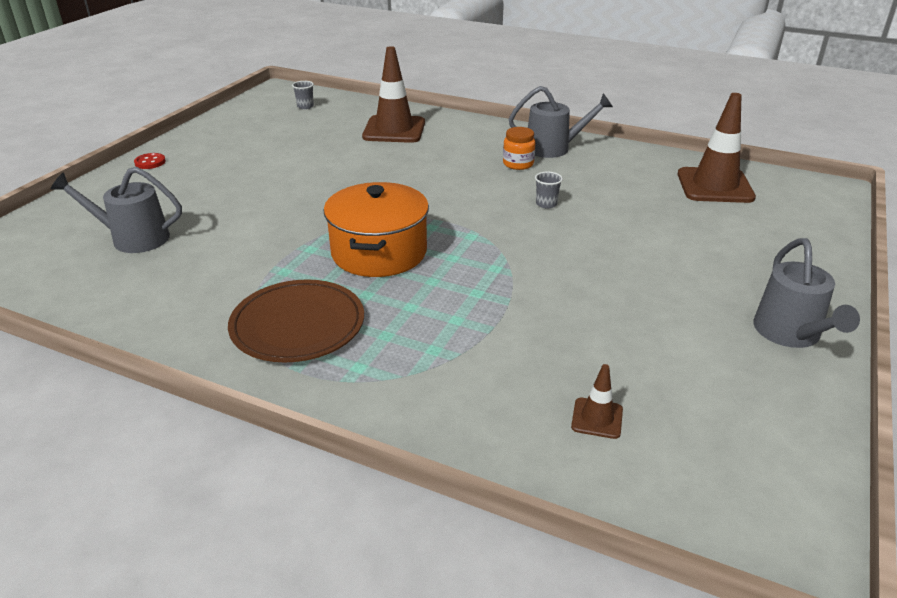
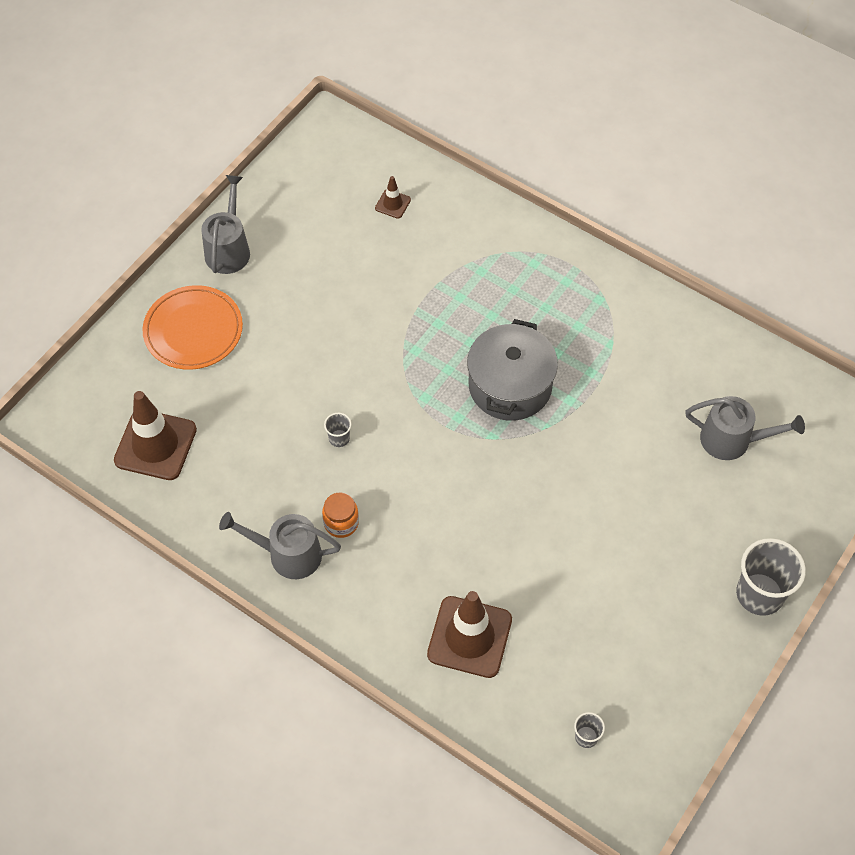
camera: 170 degrees left, 25 degrees up
(150, 162) = (759, 594): red button -> grey cup
(298, 325) = (576, 308): brown plate -> none
(379, 252) = (510, 386): orange pot -> grey pot
(757, 258) = (193, 330): none -> orange plate

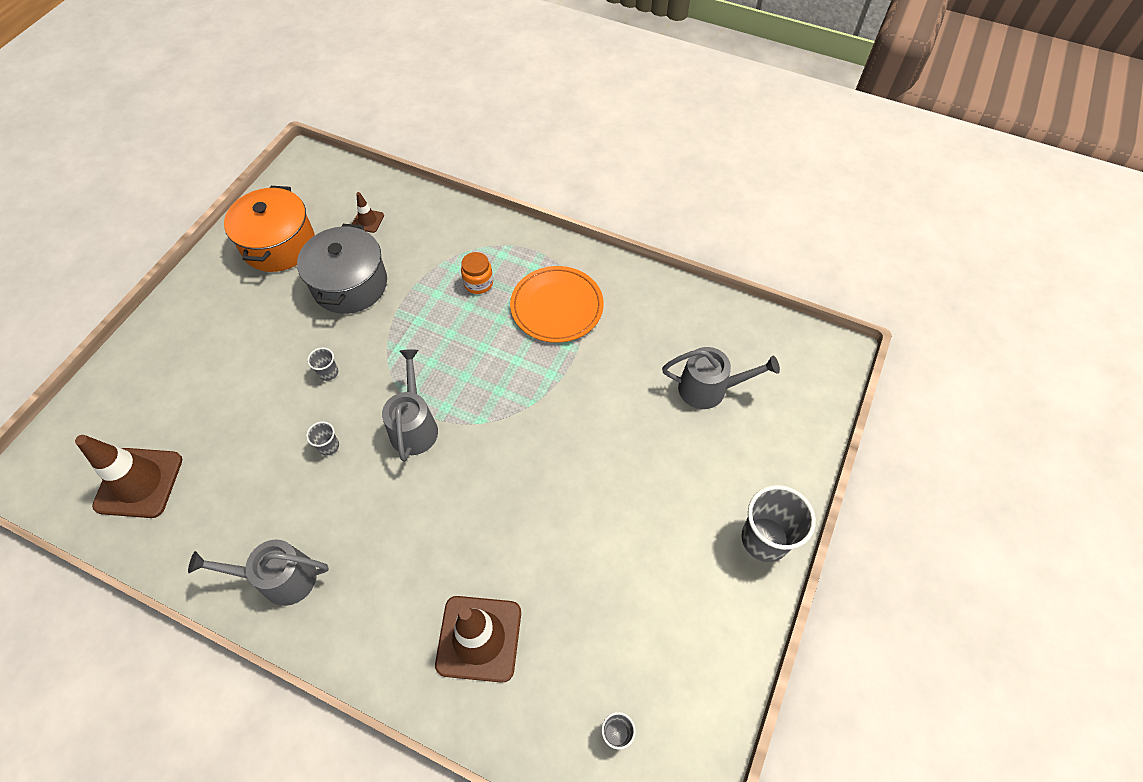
camera: 10 degrees left, 0 degrees up
(193, 330) = (179, 361): orange plate -> orange plate (557, 307)
(228, 249) = (214, 281): grey watering can -> grey watering can (414, 426)
(297, 218) = (279, 244): none -> orange pot
(341, 523) = (335, 534): orange jar -> orange jar (478, 283)
(342, 364) = (328, 373): none -> grey cup
(510, 386) = (492, 369): grey pot -> grey pot (350, 284)

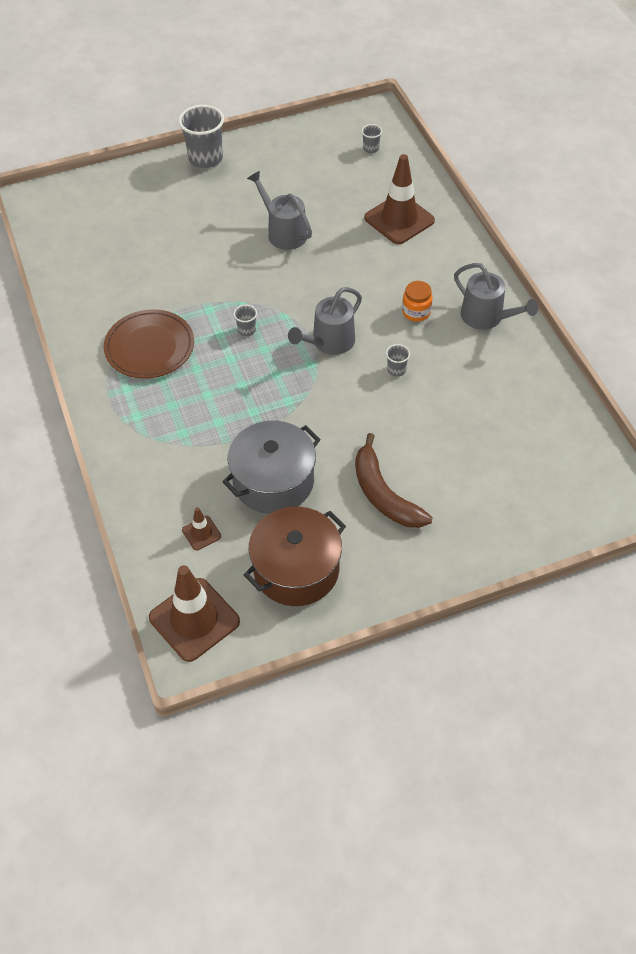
camera: 135 degrees left, 5 degrees down
(139, 483) = (544, 438): brown traffic cone -> brown traffic cone (194, 619)
(254, 334) = (383, 494): none -> brown banana
(279, 244) = (296, 569): orange pot -> brown pot
(328, 373) = (353, 420): grey cup -> grey cup (246, 330)
(478, 283) = (180, 406): orange jar -> orange jar (416, 312)
(557, 307) = (149, 347): orange plate -> brown plate
(709, 389) = (130, 234): grey watering can -> grey watering can (284, 232)

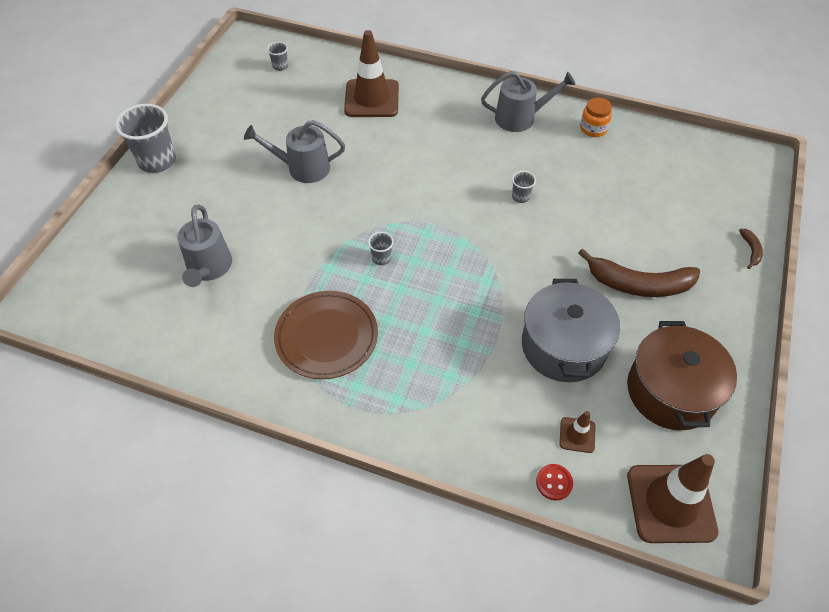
camera: 50 degrees left, 0 degrees up
(150, 541) = (554, 482): none -> red button
(329, 342) = (451, 216): grey watering can -> grey watering can (208, 268)
(416, 312) = (474, 149): orange jar -> orange jar (593, 129)
(505, 551) = (751, 250): none -> brown banana

